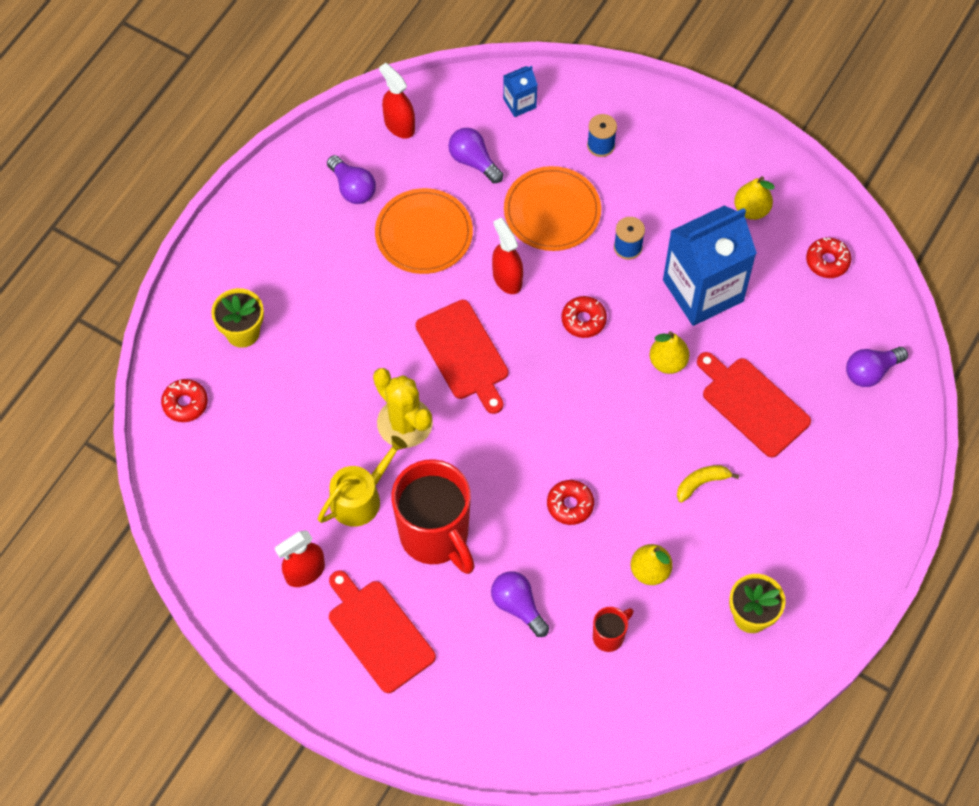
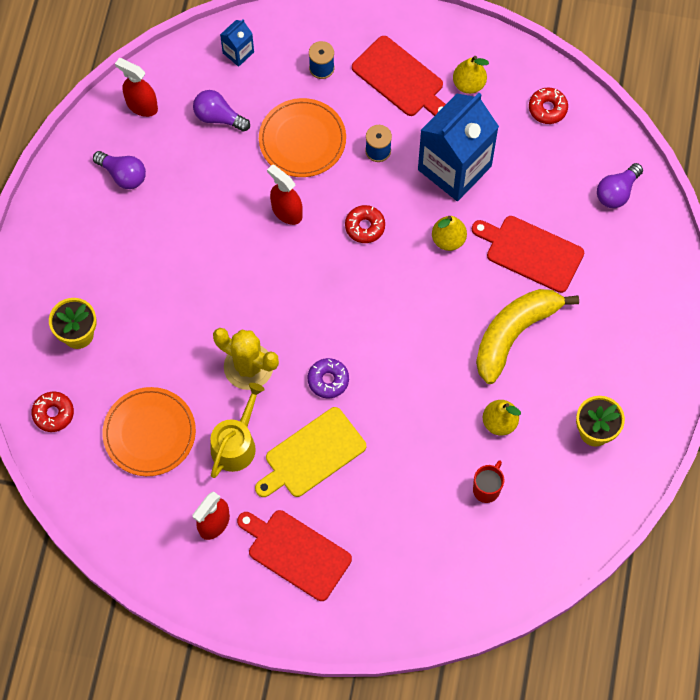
camera: 20 degrees left, 5 degrees up
(424, 233) = (200, 195): orange plate -> orange plate (149, 433)
(435, 536) = (312, 455): red mug -> yellow cutting board
(464, 353) = (275, 289): red cutting board -> red cutting board (400, 79)
(483, 465) = (328, 380): none -> purple donut
(518, 606) = (403, 490): purple light bulb -> none
(570, 505) = (413, 389): red donut -> none
(701, 483) = (514, 333): yellow banana -> yellow banana, size x2.21

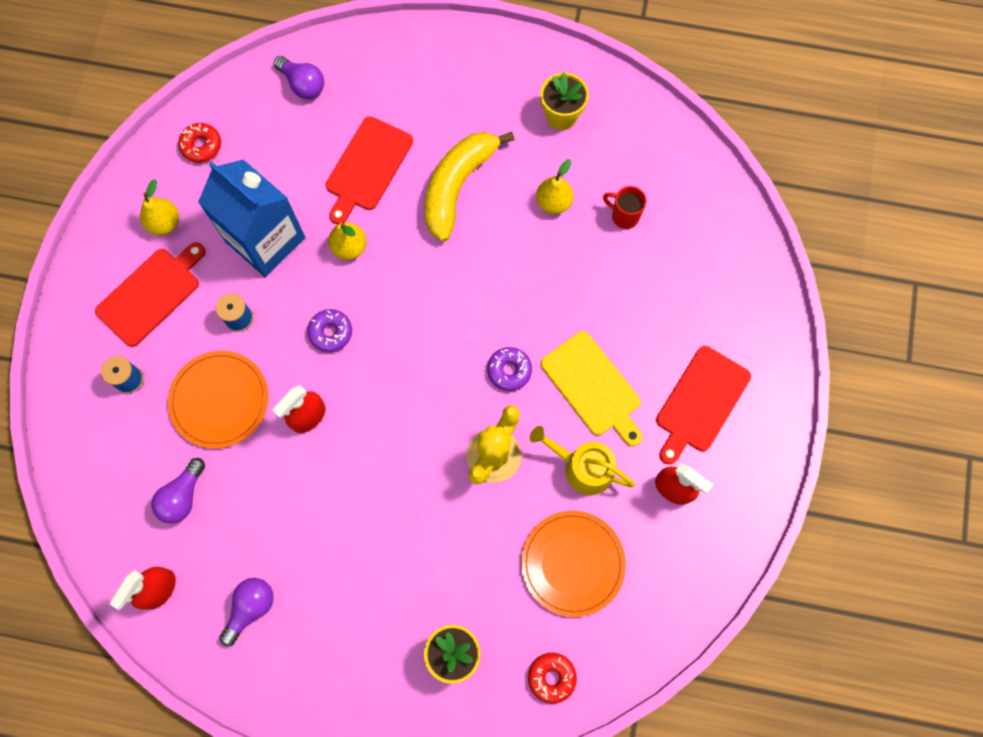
camera: 90 degrees left, 5 degrees up
(238, 52) = (99, 475): blue carton -> none
(365, 226) = (330, 332): red donut -> purple donut
(514, 333) = (457, 186): yellow banana -> yellow banana turned 75 degrees clockwise

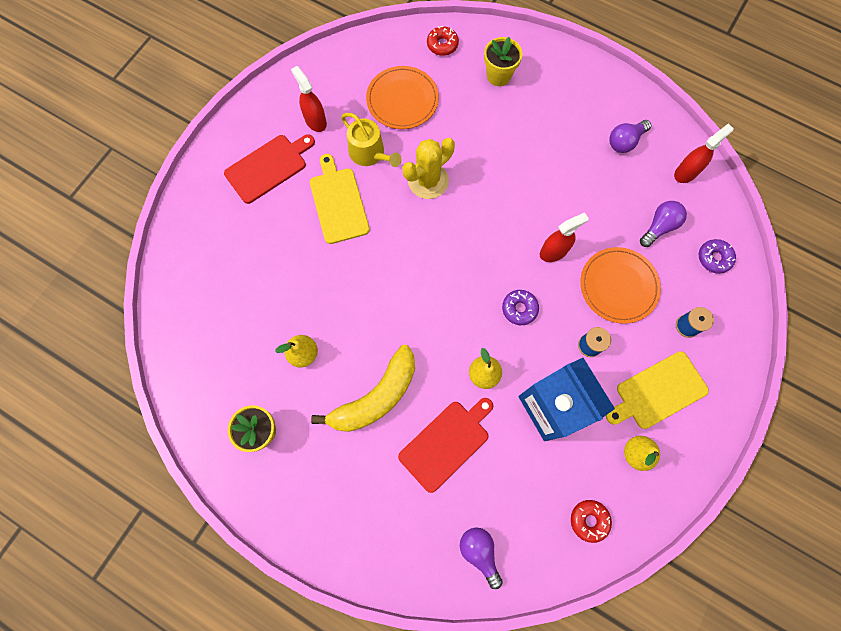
camera: 160 degrees left, 0 degrees up
(151, 294) = (658, 391): red cutting board -> yellow cutting board
(509, 370) = (394, 234): purple donut -> purple donut (714, 258)
(624, 216) = (253, 322): red mug -> none

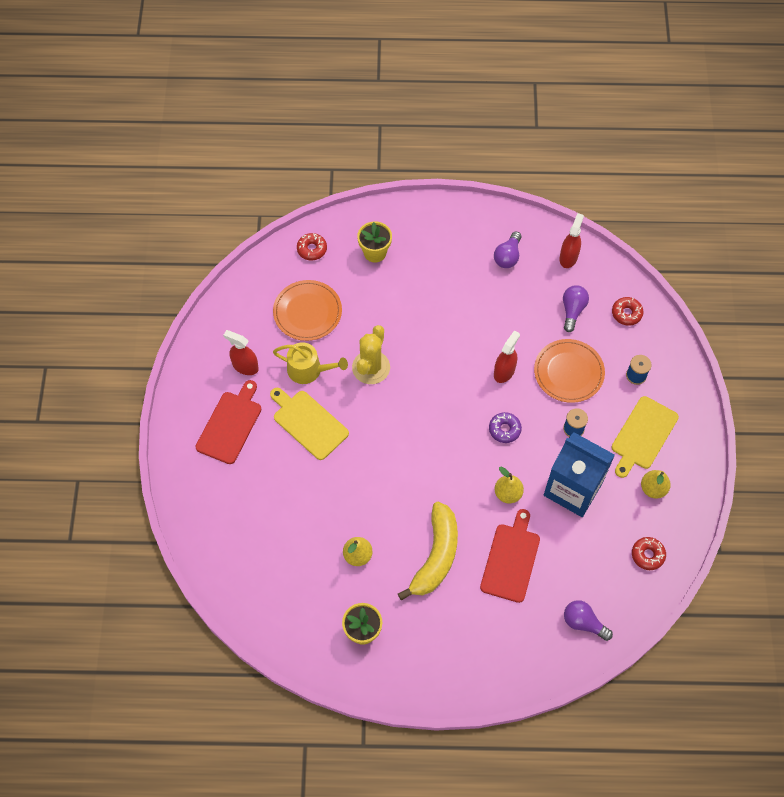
camera: 30 degrees left, 10 degrees down
(714, 258) = (626, 313): purple donut -> red donut

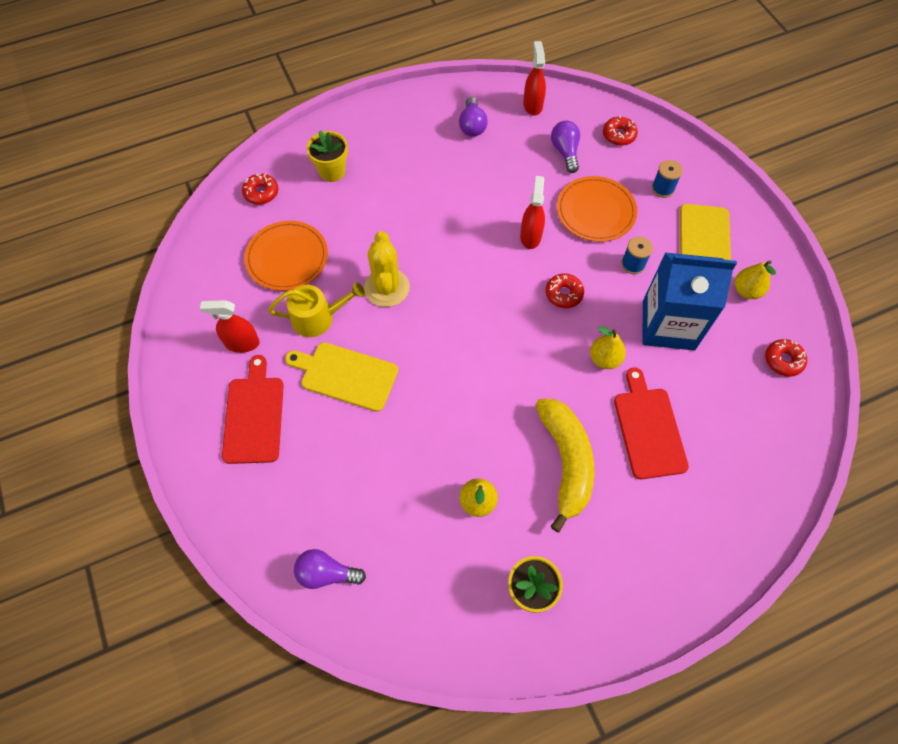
camera: 25 degrees left, 0 degrees up
(504, 429) = (563, 294): purple donut -> red donut
(583, 623) = (764, 463): purple light bulb -> purple light bulb (326, 573)

